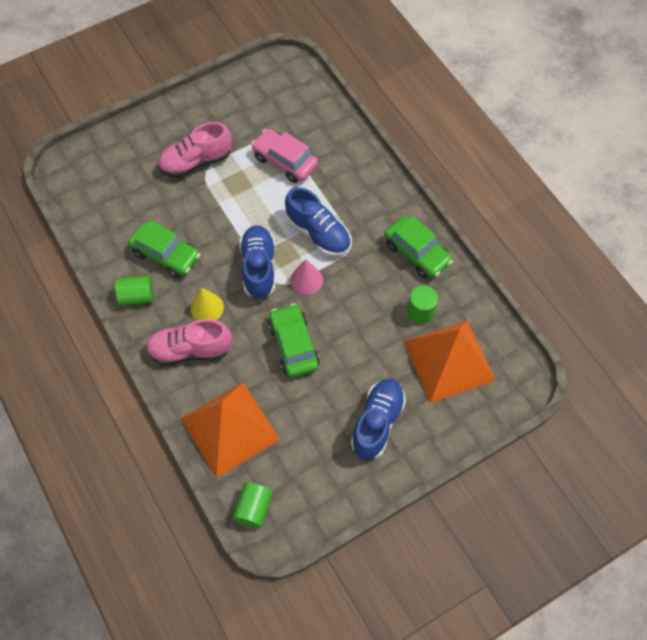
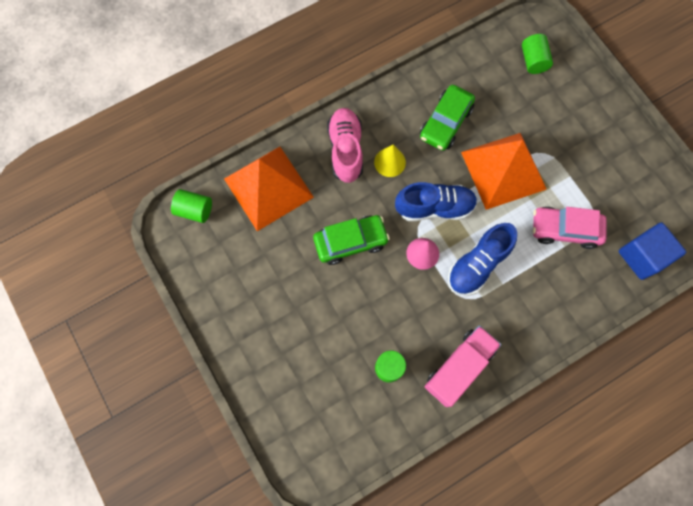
camera: 90 degrees right, 10 degrees up
(137, 296) = (400, 101): green cylinder -> green cylinder (533, 61)
(196, 162) = (555, 143): pink shoe -> none
(285, 161) = (564, 230): pink car -> pink car turned 120 degrees counterclockwise
(311, 106) = (642, 256): none -> blue cube
(377, 422) = (270, 320): blue shoe -> none
(417, 253) = (459, 367): green car -> pink truck
(449, 360) = (334, 395): orange pyramid -> orange pyramid (503, 170)

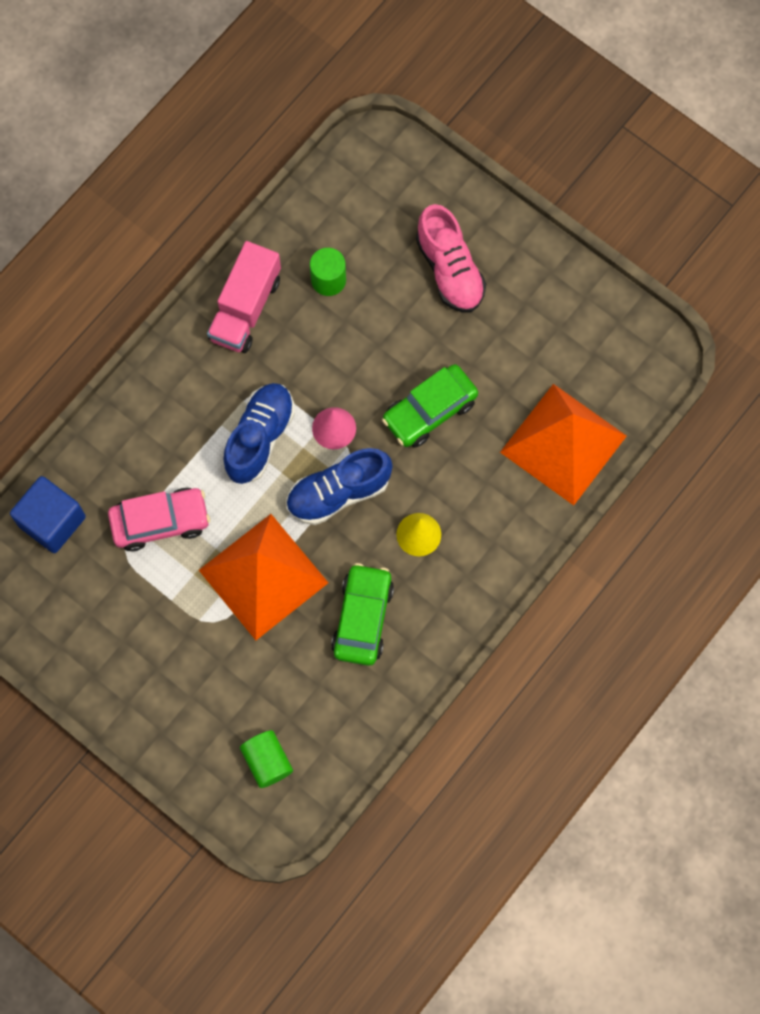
camera: 160 degrees right, 0 degrees up
(194, 210) = (643, 382): green cylinder -> none
(345, 150) = (483, 530): pink shoe -> pink shoe (449, 270)

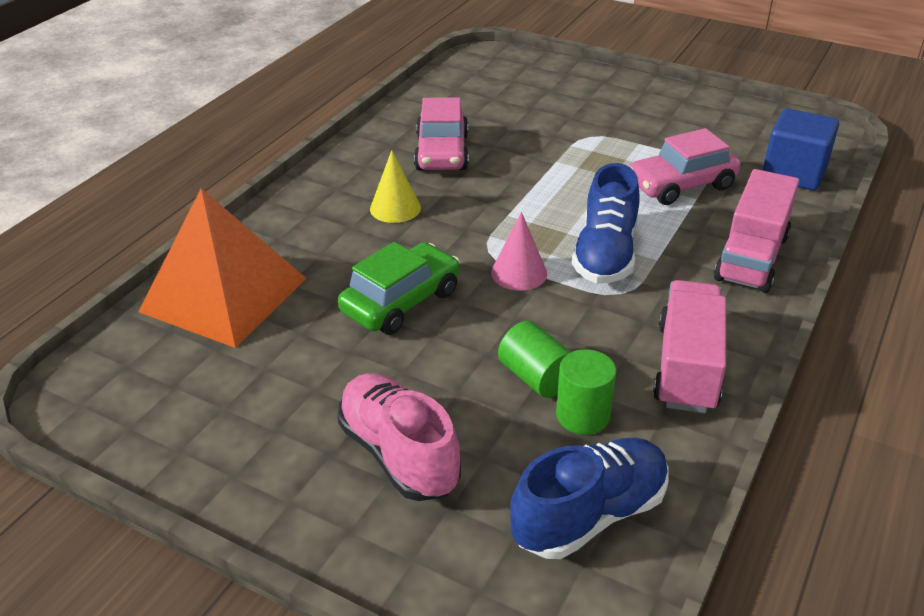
camera: 170 degrees right, 35 degrees down
(147, 412) = (751, 258): none -> pink truck
(263, 576) = (554, 165): orange pyramid -> none
(267, 761) = (504, 78): green cylinder -> green cylinder (536, 377)
(338, 493) = (495, 225): blue shoe -> blue shoe (589, 515)
(362, 618) = (442, 153): green car -> pink car

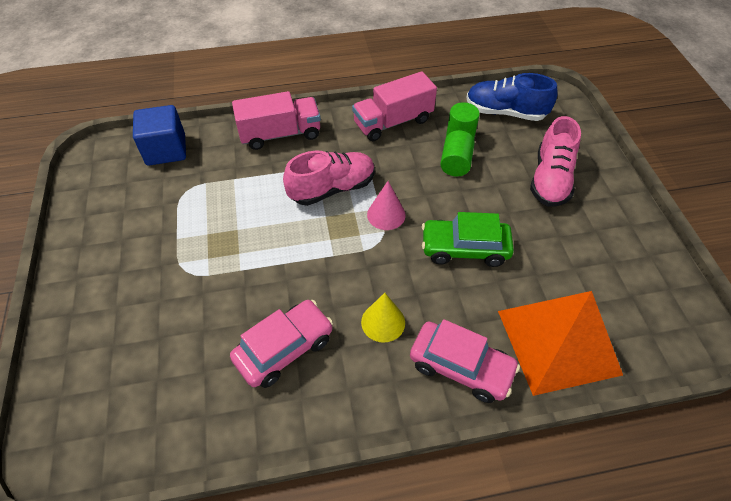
camera: 130 degrees left, 15 degrees up
(605, 254) = (332, 188): blue shoe -> pink shoe
(681, 185) = (222, 191): pink car -> pink car (461, 367)

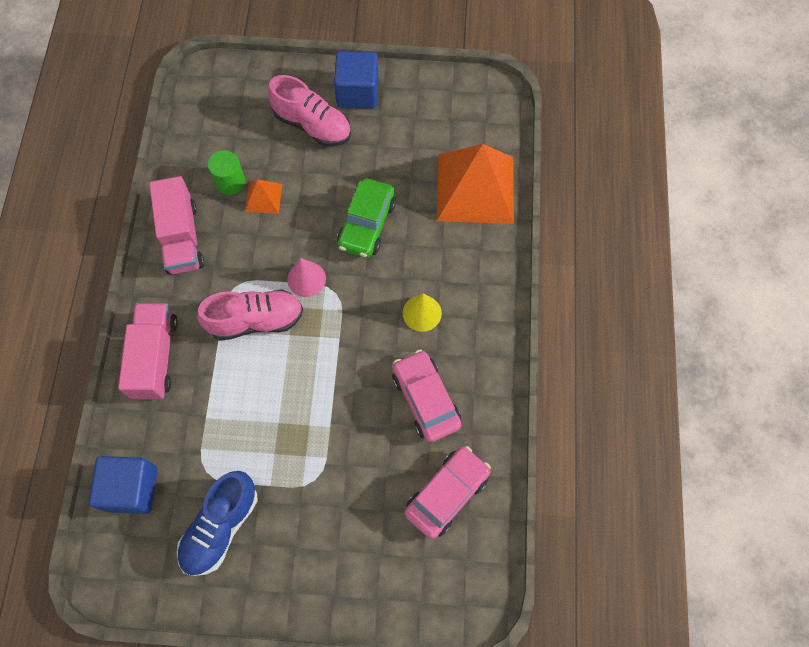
camera: 75 degrees left, 15 degrees up
(332, 188) = (256, 320): pink shoe -> pink shoe turned 90 degrees clockwise
(455, 163) = (263, 197): green cylinder -> orange pyramid
(461, 367) = (478, 266): pink car -> pink car (447, 494)
(505, 112) = (210, 128): blue shoe -> blue shoe (220, 527)
(609, 205) = (357, 92): none -> blue cube

